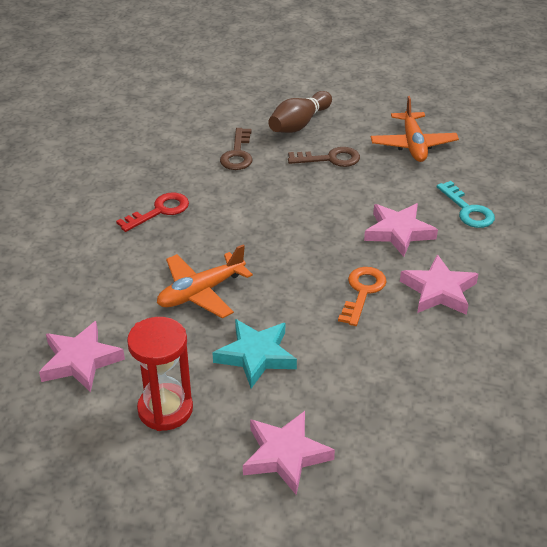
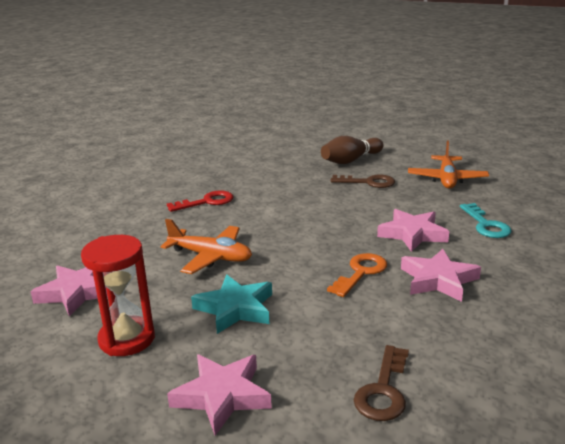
camera: 15 degrees right, 15 degrees down
(201, 292) = (210, 257): orange plane -> orange plane turned 135 degrees counterclockwise
(237, 154) = (290, 174): brown key -> brown key (383, 390)

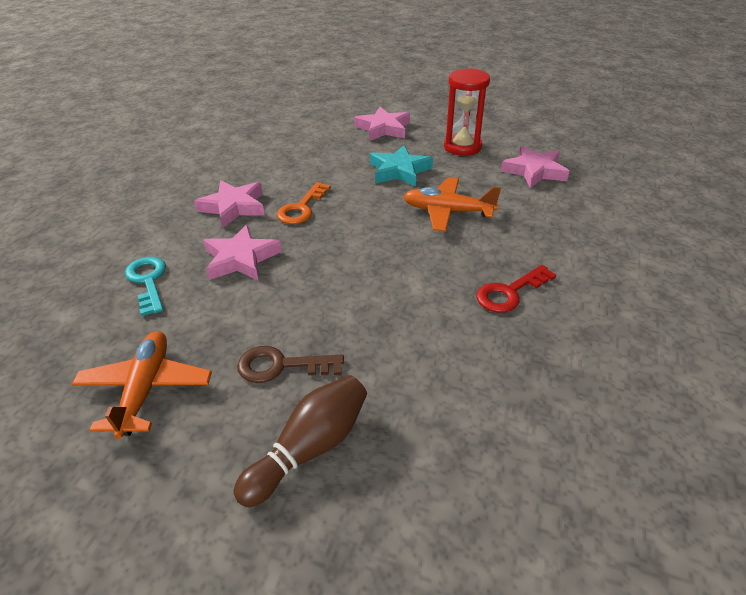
camera: 170 degrees right, 15 degrees up
(383, 390) = (292, 138): brown key -> none

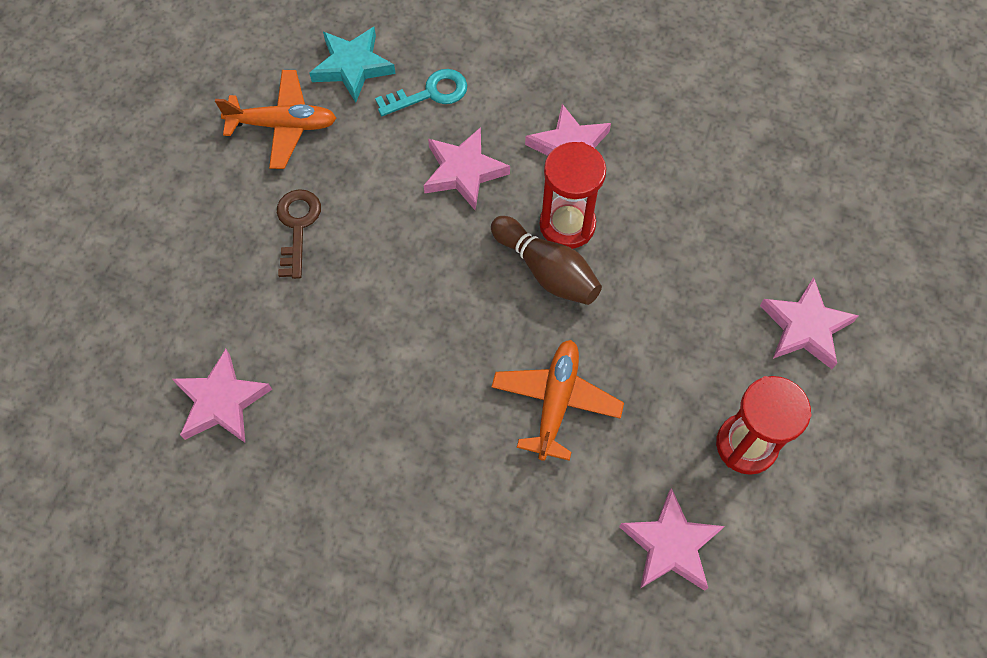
camera: 90 degrees right, 25 degrees up
(301, 208) = (567, 225): orange key -> red hourglass
(310, 449) = (202, 256): brown bowling pin -> brown bowling pin (546, 271)
(399, 171) = (666, 346): turquoise star -> turquoise star (352, 67)
(488, 410) = (221, 401): none -> pink star
(509, 292) = (384, 452): red key -> none

